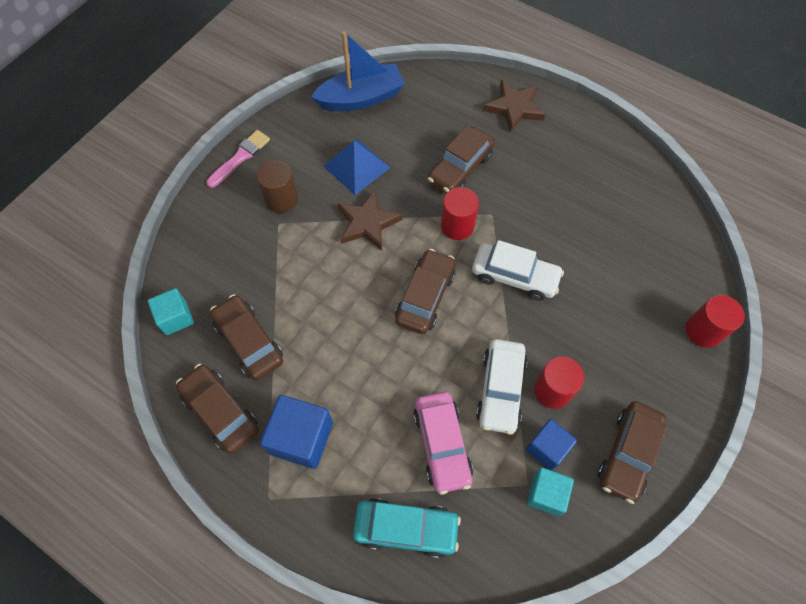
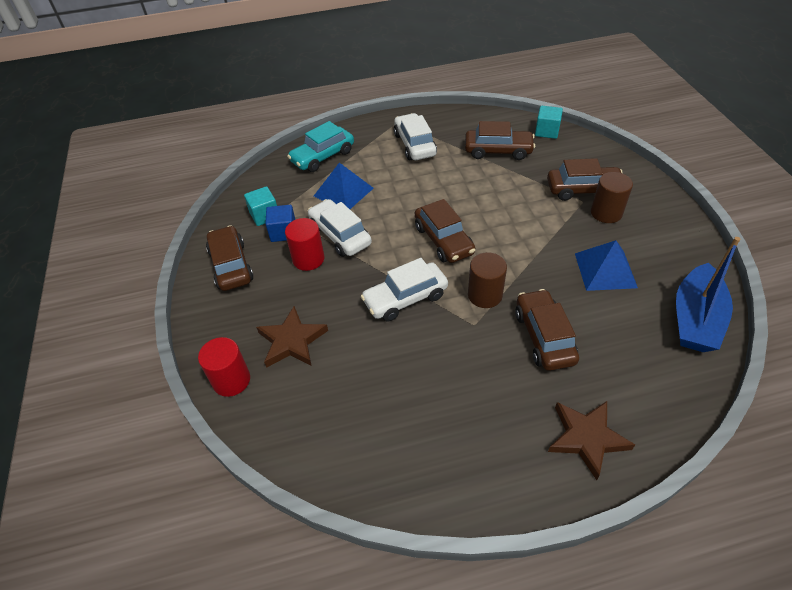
camera: 135 degrees right, 15 degrees down
(220, 412) = (464, 125): brown car -> brown car (583, 189)
(240, 157) = (672, 210): pink brush -> none
(301, 438) = (414, 145): blue cube -> white car
(367, 223) = (539, 246): brown star -> brown star (292, 341)
(442, 444) = (343, 192): pink car -> blue pyramid
(457, 226) = (485, 295): red cylinder -> brown cylinder

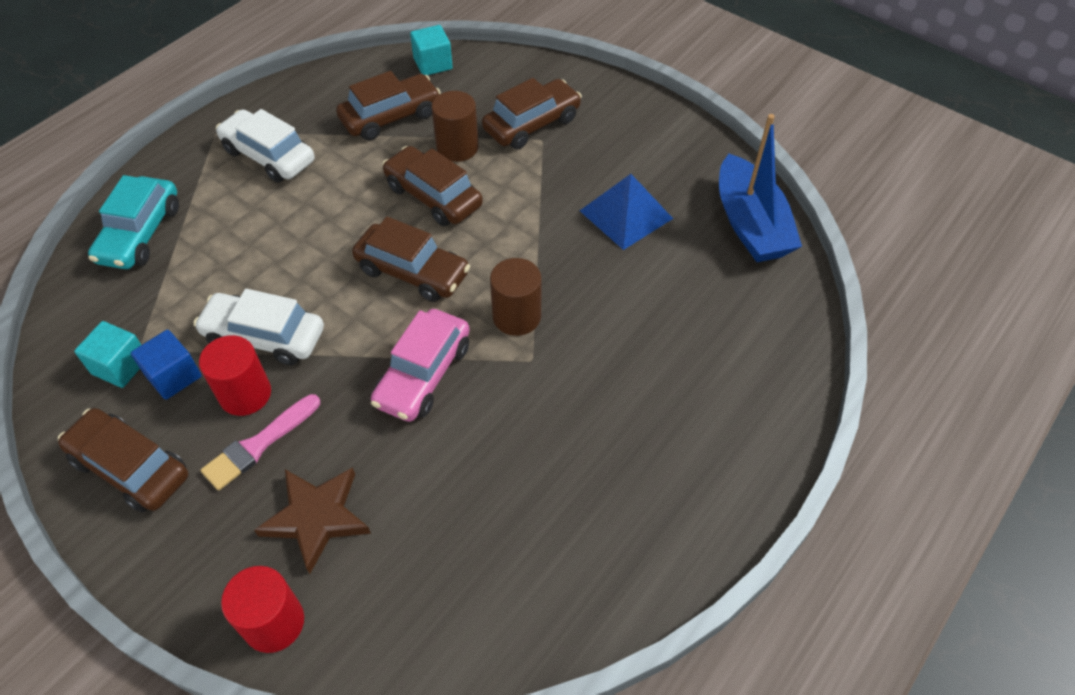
camera: 40 degrees left, 5 degrees up
(295, 288) = (259, 444): none -> pink brush
(343, 192) = (218, 272): blue pyramid -> none
(405, 298) = (423, 374): white car -> pink car
(544, 337) = (618, 330): brown car -> brown car (433, 196)
(587, 438) = (741, 418): brown star -> none
(606, 213) = (578, 142): brown cylinder -> brown cylinder (457, 147)

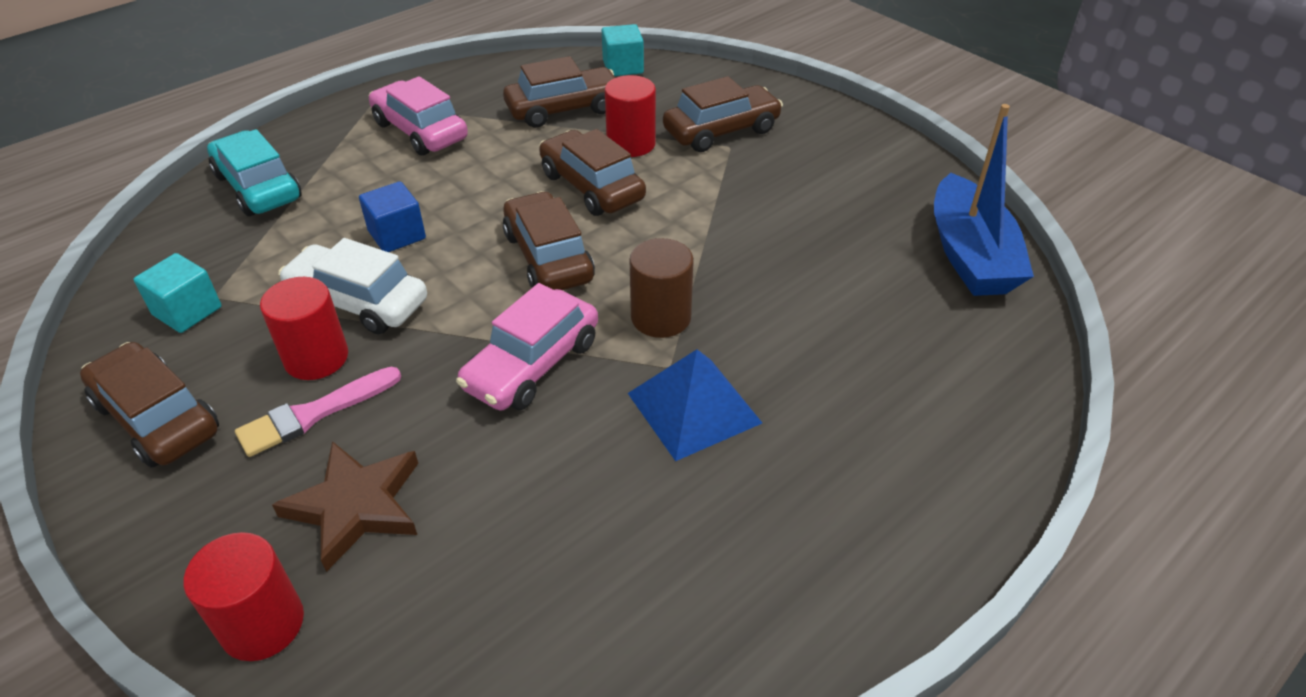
camera: 10 degrees right, 10 degrees down
(140, 234) = (258, 187): turquoise car -> turquoise car turned 120 degrees clockwise
(173, 376) = (242, 328): blue cube -> blue cube (397, 235)
(269, 156) = (420, 131): white car -> pink car
(412, 272) = (548, 257): brown car -> brown car turned 150 degrees counterclockwise
(457, 147) = (631, 144): brown cylinder -> red cylinder
(626, 214) = (816, 228): blue pyramid -> blue pyramid (694, 408)

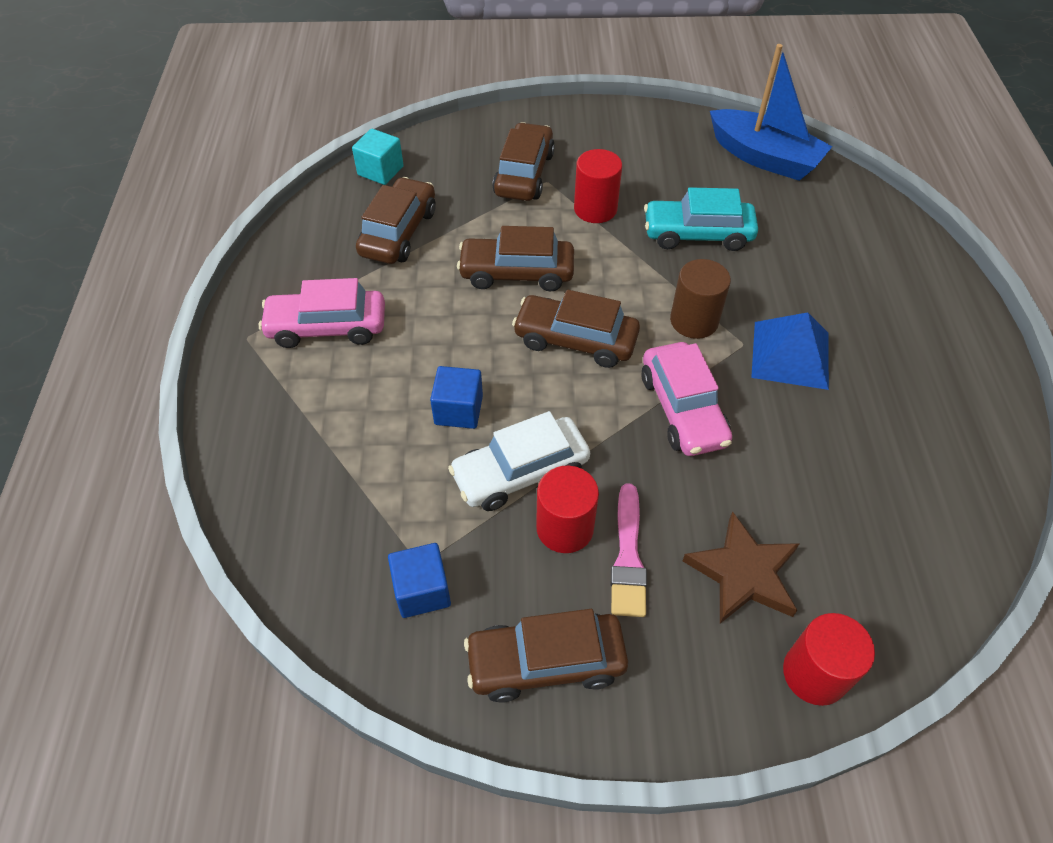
camera: 50 degrees left, 10 degrees up
(187, 311) = (422, 590): turquoise cube -> blue cube
(258, 187) = (287, 469): turquoise car -> turquoise car (697, 234)
(631, 144) = (487, 224): red cylinder -> red cylinder (595, 209)

